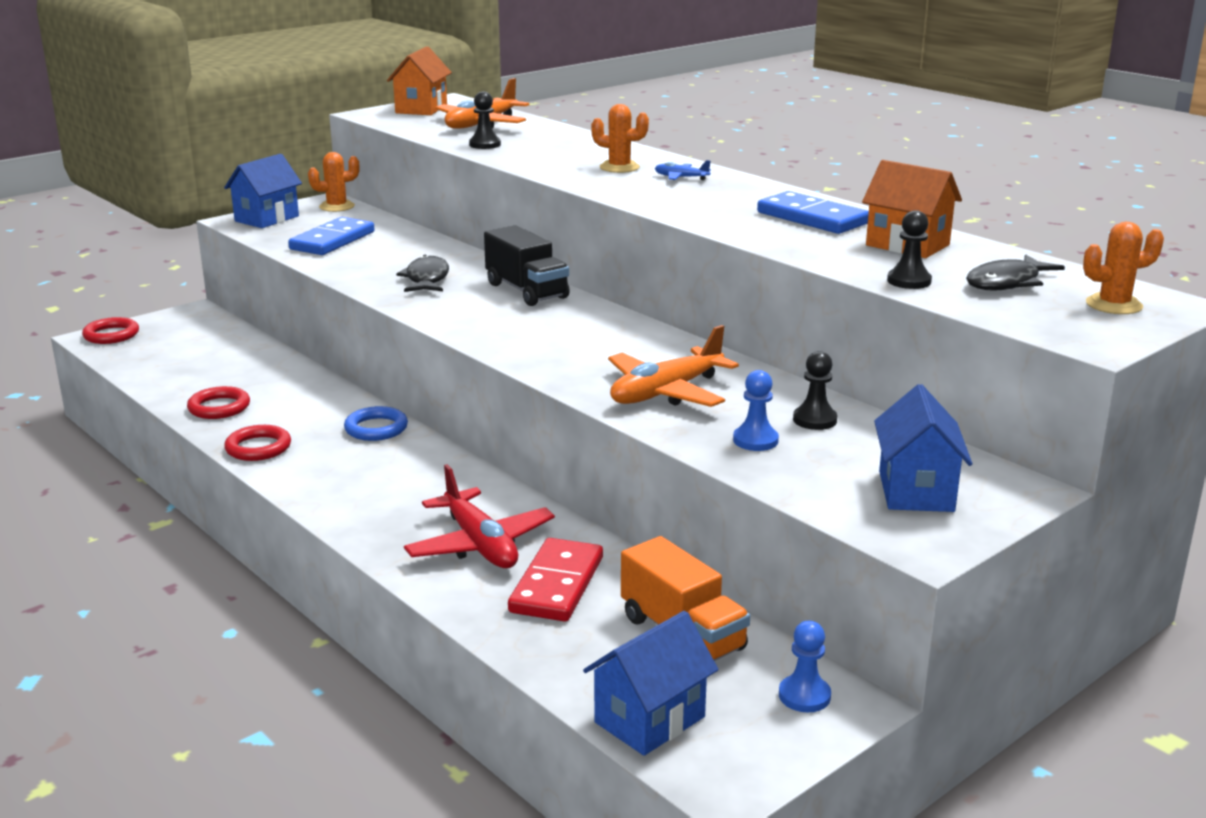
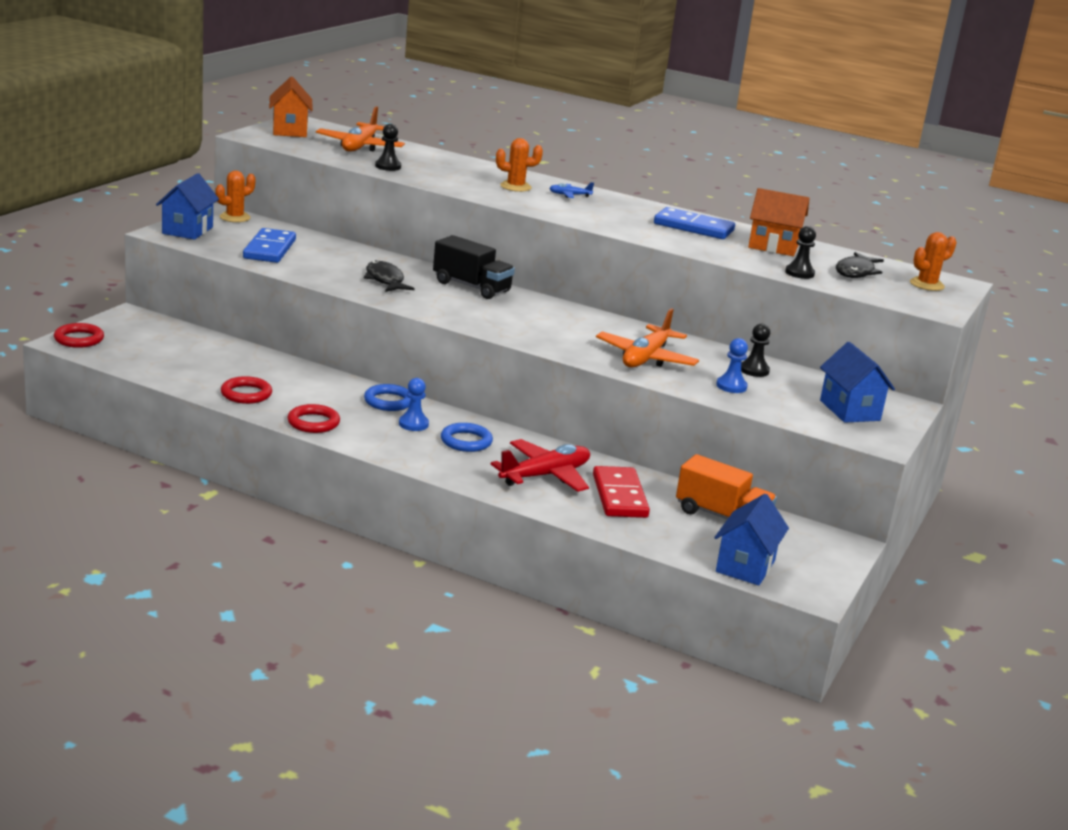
camera: 25 degrees left, 0 degrees up
(421, 487) = (466, 441): none -> blue ring
(480, 544) = (545, 476): red plane -> red plane turned 75 degrees counterclockwise
(804, 696) = (819, 543): blue pawn -> blue pawn (413, 424)

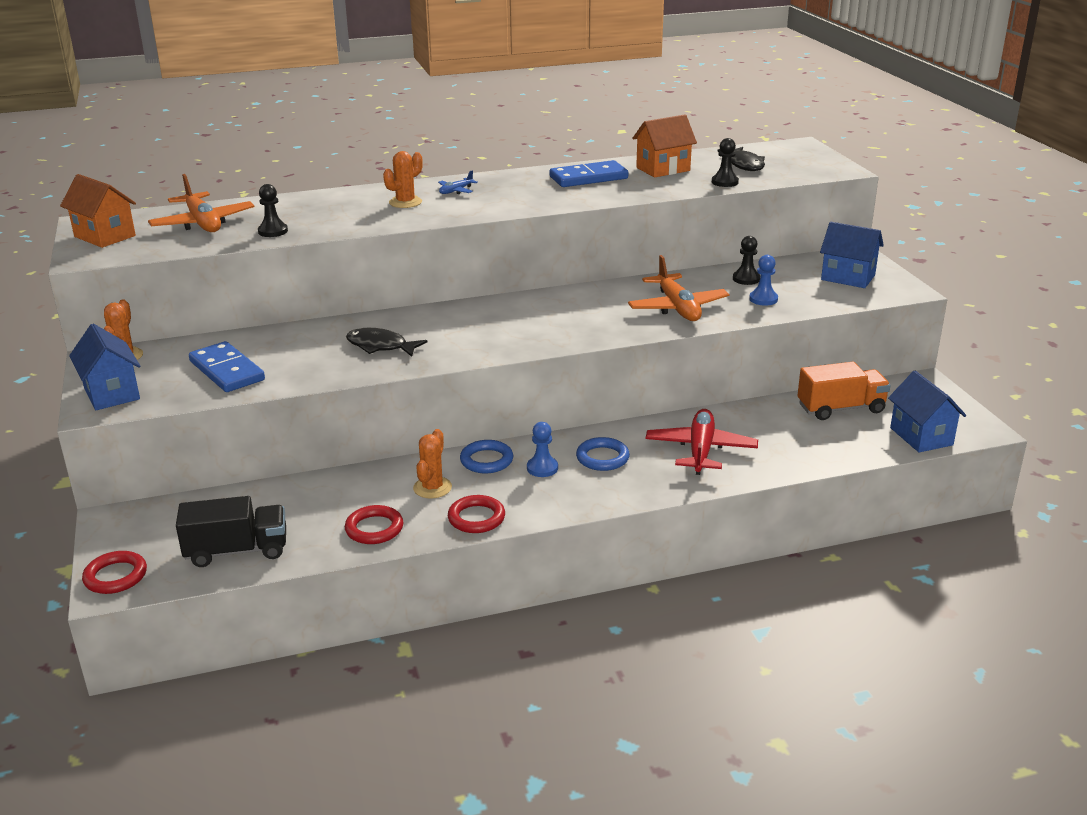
camera: 40 degrees left, 5 degrees up
(471, 287) = (450, 315): black truck -> black truck (237, 551)
(620, 496) = (767, 434): red domino -> none
(927, 285) = (793, 154): orange cactus -> orange cactus (432, 488)

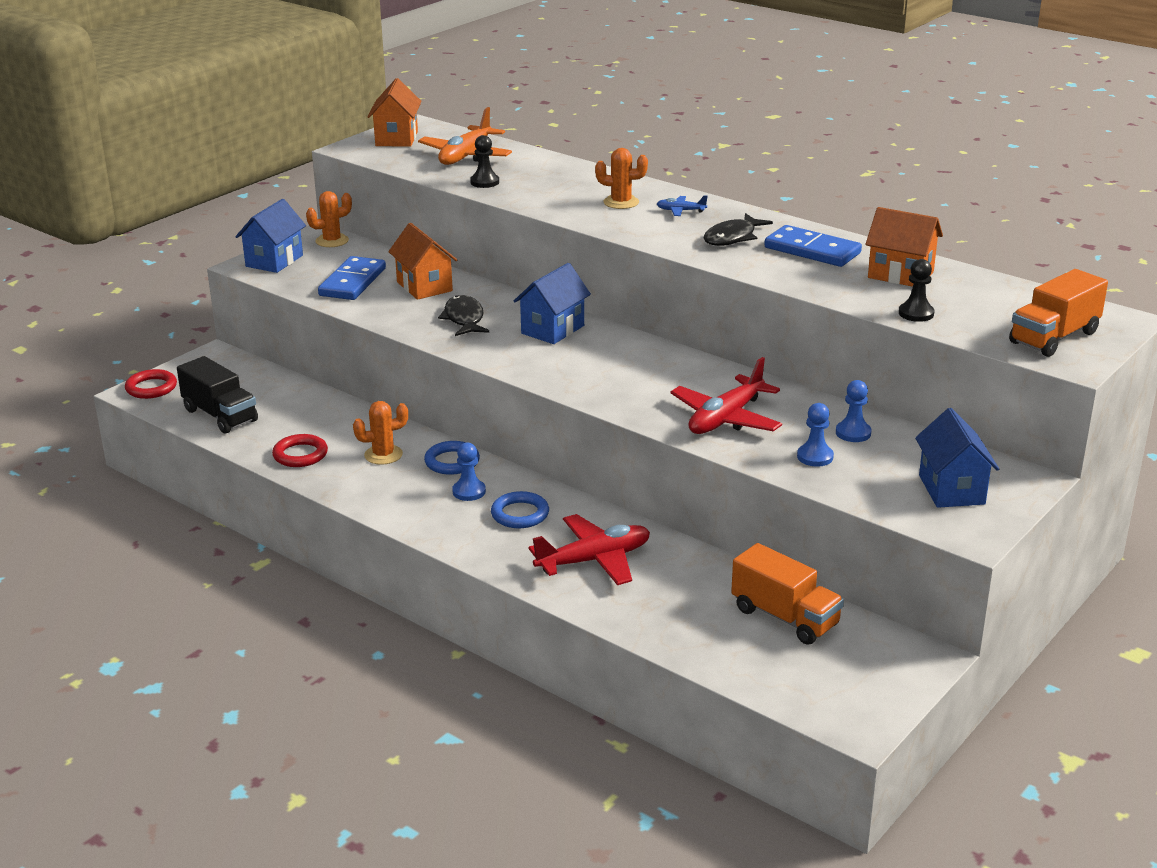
camera: 55 degrees right, 0 degrees up
(292, 344) = (424, 286): none -> orange house
(476, 518) = (359, 491): red ring -> none
(677, 307) = (726, 418): orange plane -> red plane
(744, 165) = (991, 309): black fish -> black fish (732, 237)
(746, 279) = (853, 433): black pawn -> blue pawn
(803, 164) = (1054, 337): none -> orange truck
(921, 436) = (788, 687): blue house -> blue house (553, 330)

